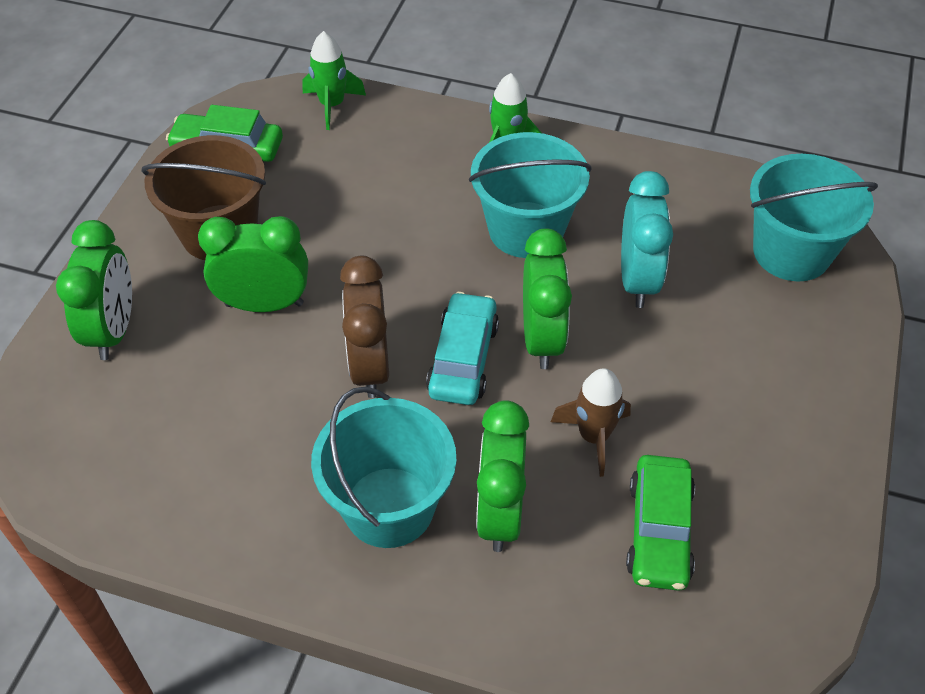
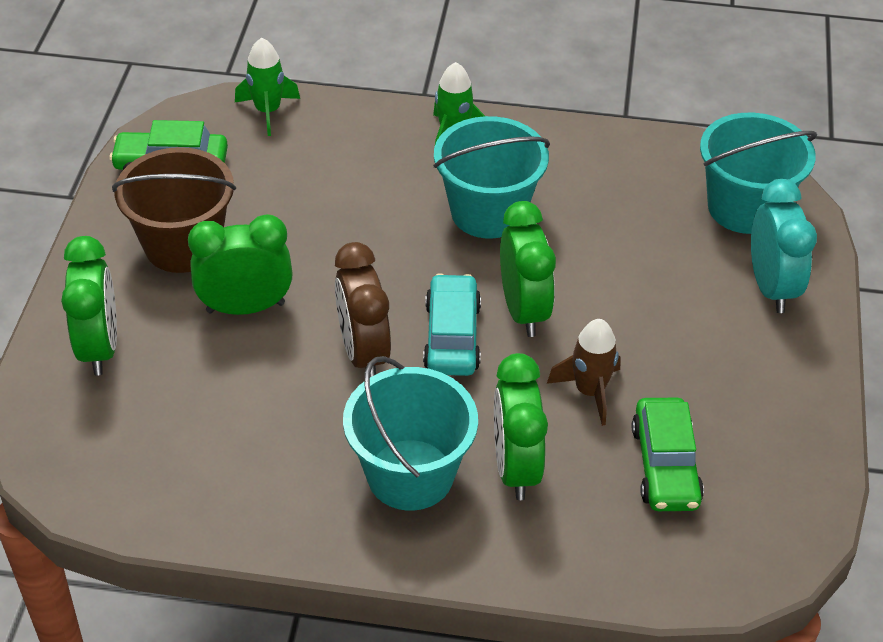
camera: 10 degrees left, 5 degrees down
(637, 280) = (604, 248): turquoise clock -> turquoise clock (771, 287)

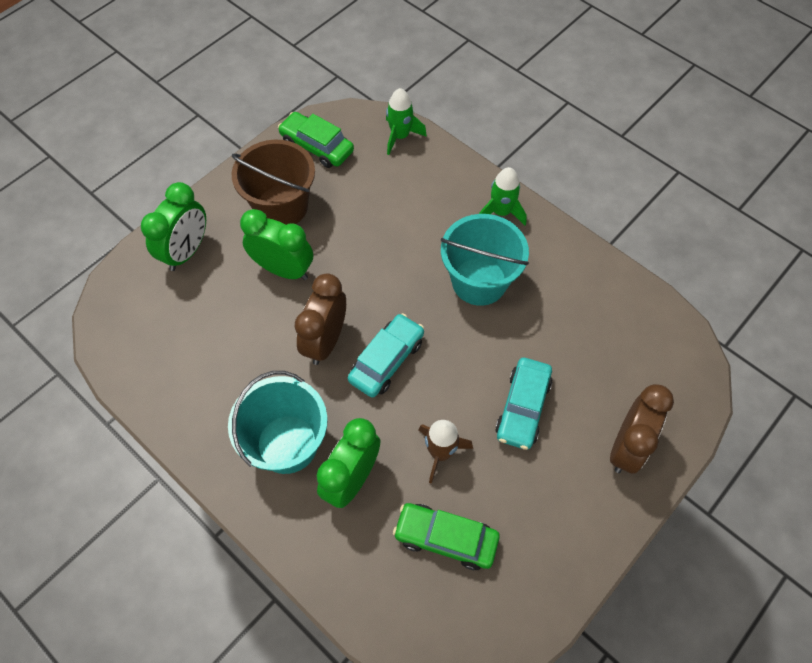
camera: 35 degrees right, 15 degrees up
(523, 310) = (445, 367): green clock -> none
(638, 306) = (522, 408): none -> turquoise car
(665, 465) = (446, 538): green car -> green car turned 75 degrees clockwise
(744, 207) = (658, 373): turquoise bucket -> none
(771, 287) = (626, 447): turquoise clock -> brown clock

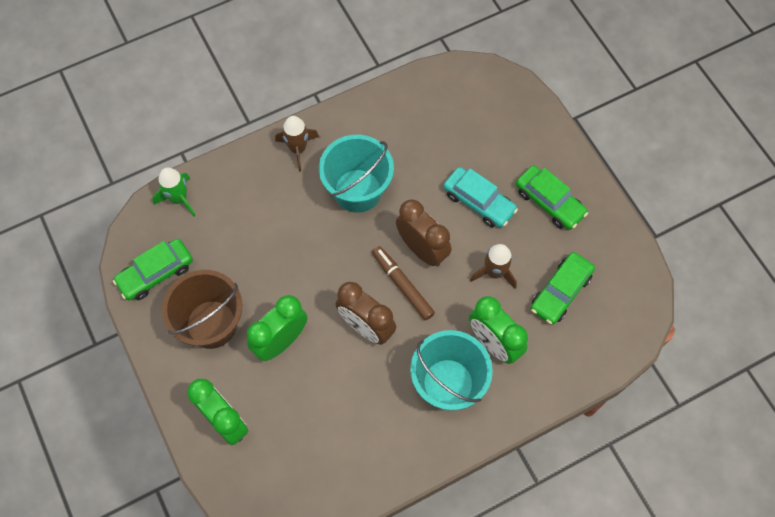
camera: 70 degrees left, 5 degrees up
(387, 360) = (402, 285): turquoise car -> brown marker
(501, 212) = (298, 149): green rocket -> brown rocket
(560, 489) = (549, 202): none -> green car
(626, 447) = (533, 146): brown clock -> brown clock (422, 249)

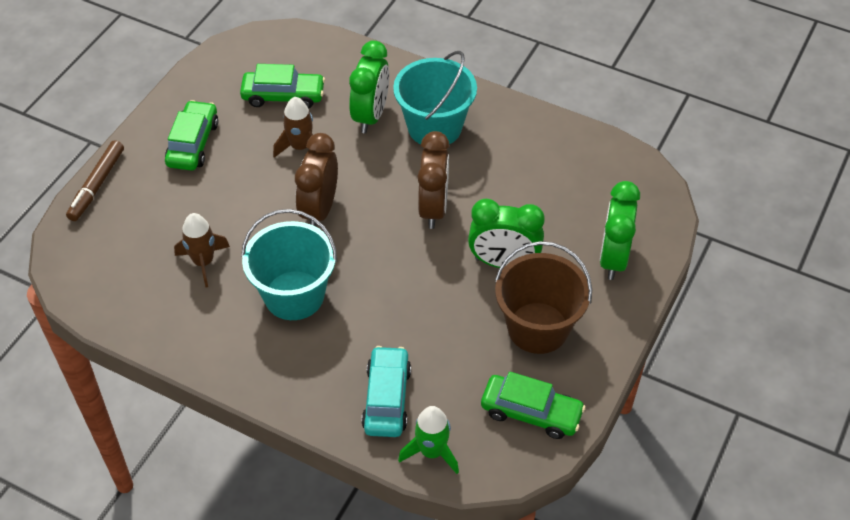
camera: 125 degrees left, 15 degrees down
(298, 149) = (283, 378): brown rocket -> brown rocket (203, 262)
(402, 285) = (369, 205): brown marker -> brown marker (97, 185)
(479, 202) = (232, 194): turquoise car -> turquoise car (387, 399)

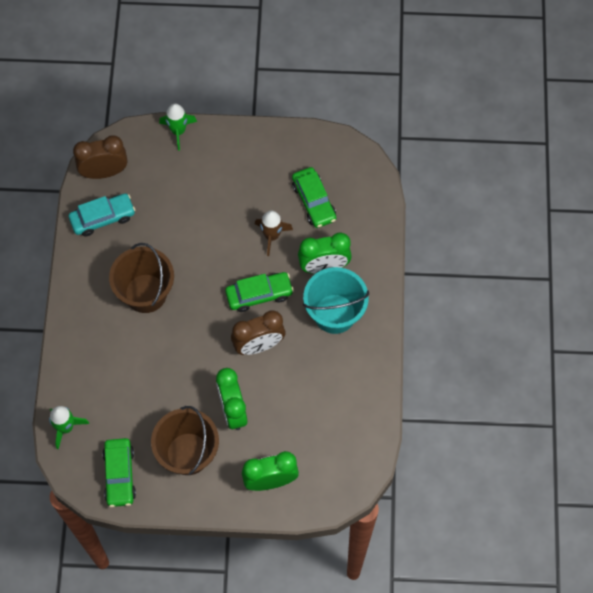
camera: 65 degrees right, 15 degrees up
(97, 185) = (178, 131): brown marker -> green rocket
(193, 143) = (241, 168): green car -> green car (259, 294)
(203, 262) = (147, 227): brown rocket -> none
(294, 295) = (145, 293): turquoise bucket -> brown bucket
(319, 210) = (223, 274): brown clock -> brown clock (104, 172)
(387, 399) = (92, 384): turquoise car -> turquoise car (103, 218)

